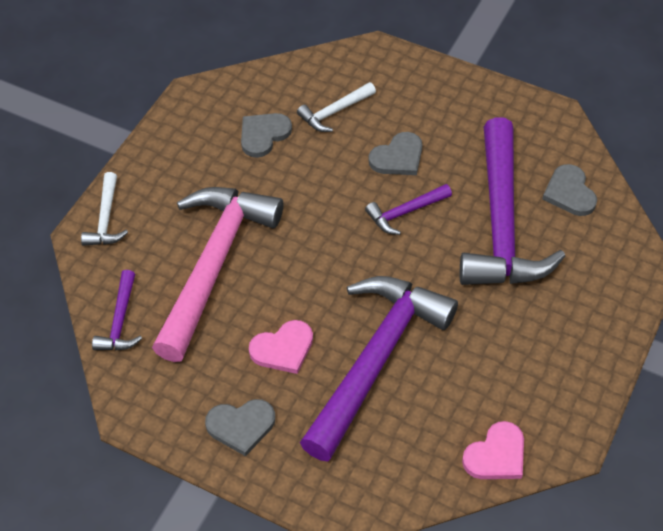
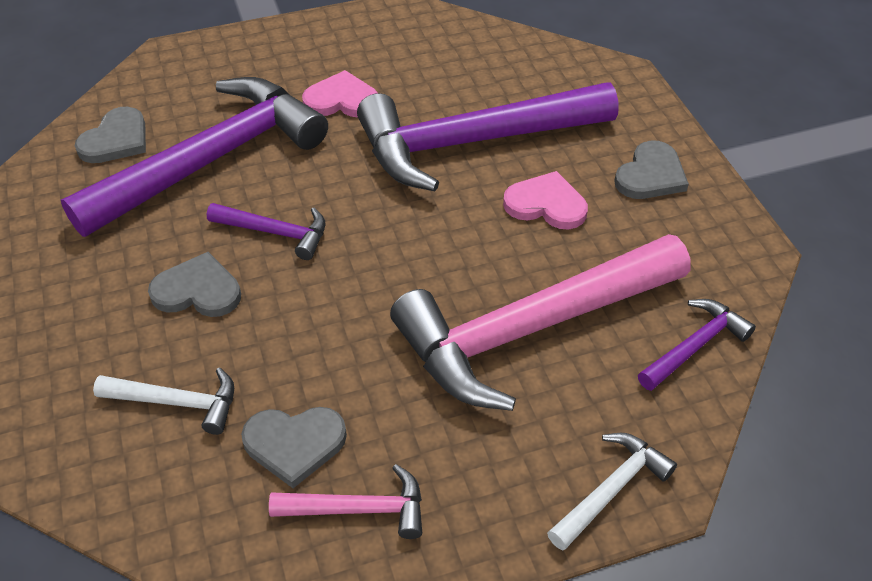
camera: 135 degrees left, 5 degrees down
(207, 134) = (358, 509): none -> pink hammer
(241, 426) = (650, 175): grey heart -> grey heart turned 90 degrees clockwise
(496, 455) = (463, 35): pink heart -> pink heart (341, 100)

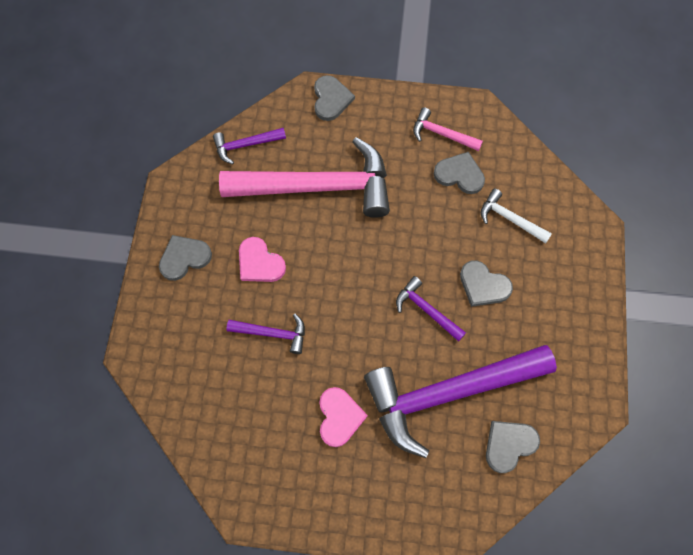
camera: 155 degrees left, 20 degrees up
(341, 100) = (339, 417): pink heart -> pink heart turned 120 degrees counterclockwise
(473, 142) = (272, 333): purple hammer -> purple hammer, size x0.44
(611, 490) = (331, 99): white hammer -> grey heart

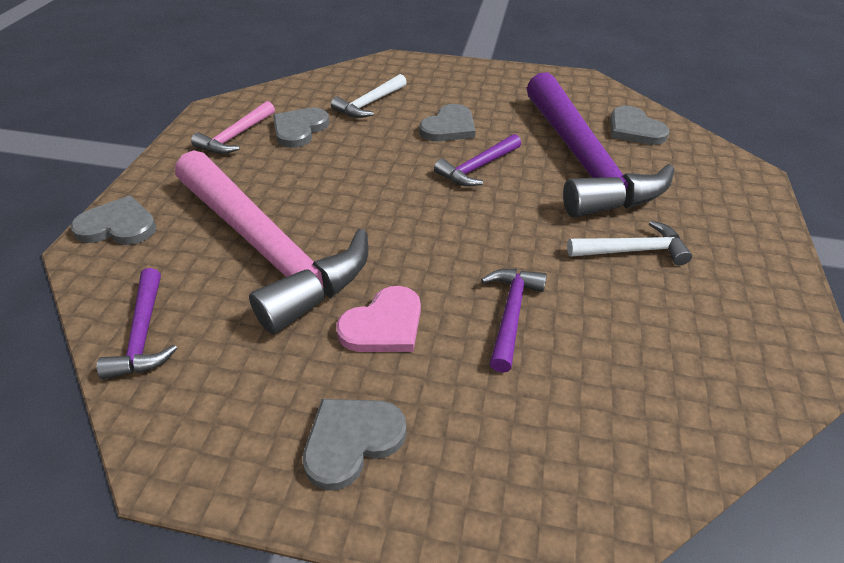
camera: 85 degrees left, 25 degrees down
(184, 258) = (351, 441): grey heart -> grey heart turned 75 degrees clockwise
(317, 187) = (267, 249): pink hammer -> pink hammer turned 135 degrees clockwise
(339, 417) = (632, 250): pink heart -> white hammer

